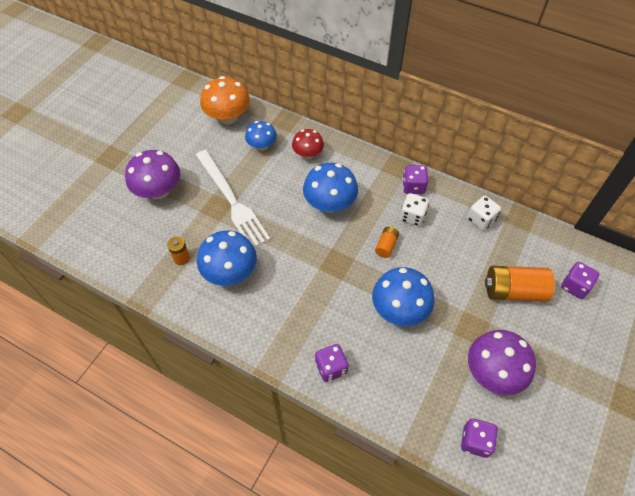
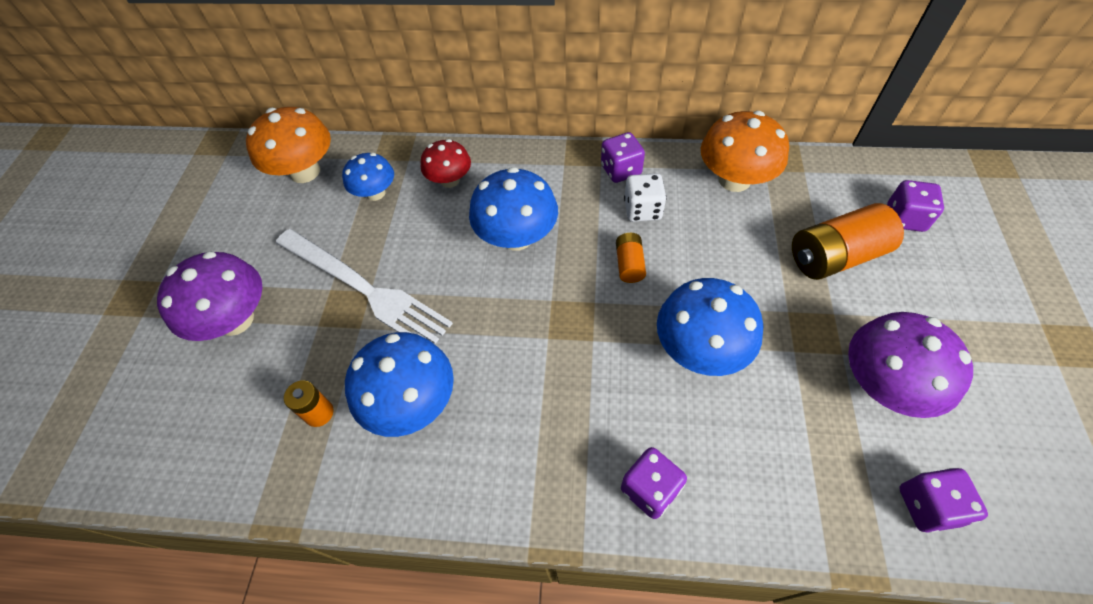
camera: 20 degrees left, 0 degrees up
(481, 220) = (734, 180): white dice -> orange mushroom

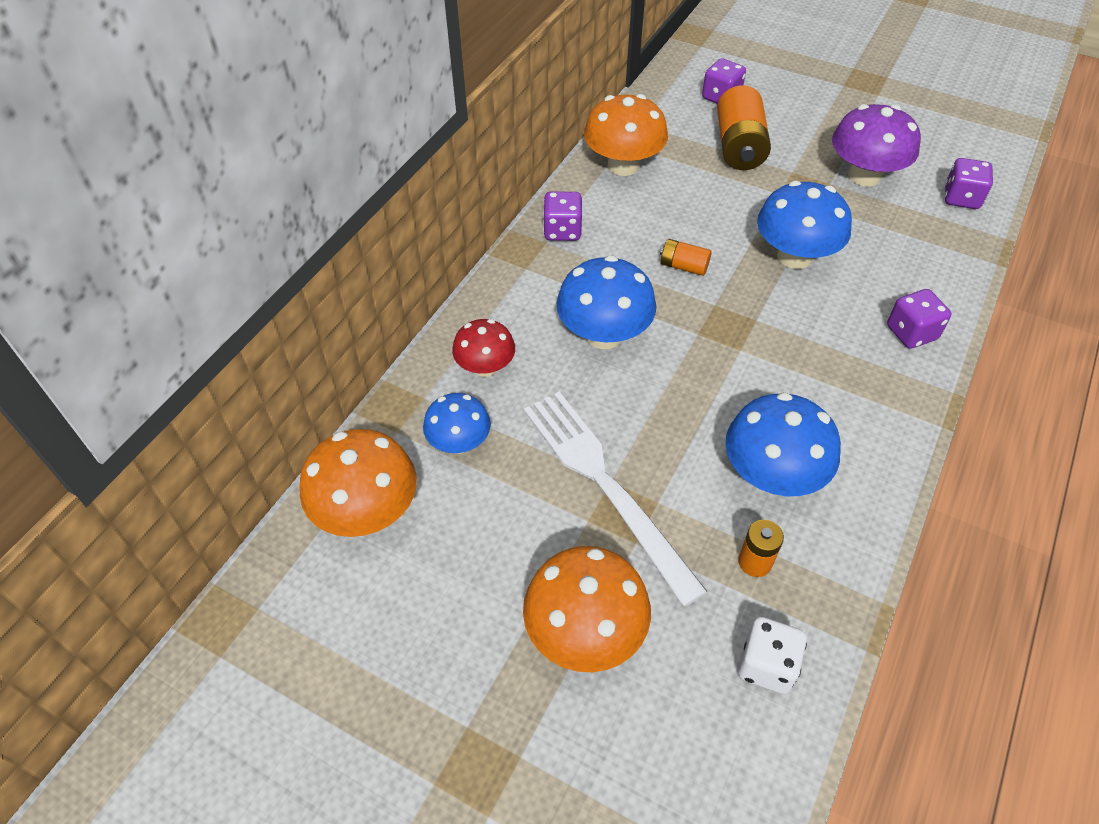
camera: 70 degrees left, 5 degrees down
(235, 320) = (585, 632): purple mushroom -> orange mushroom
(364, 289) = (605, 485): white fork -> white fork turned 90 degrees counterclockwise
(642, 210) = (623, 234): white dice -> white dice (766, 665)

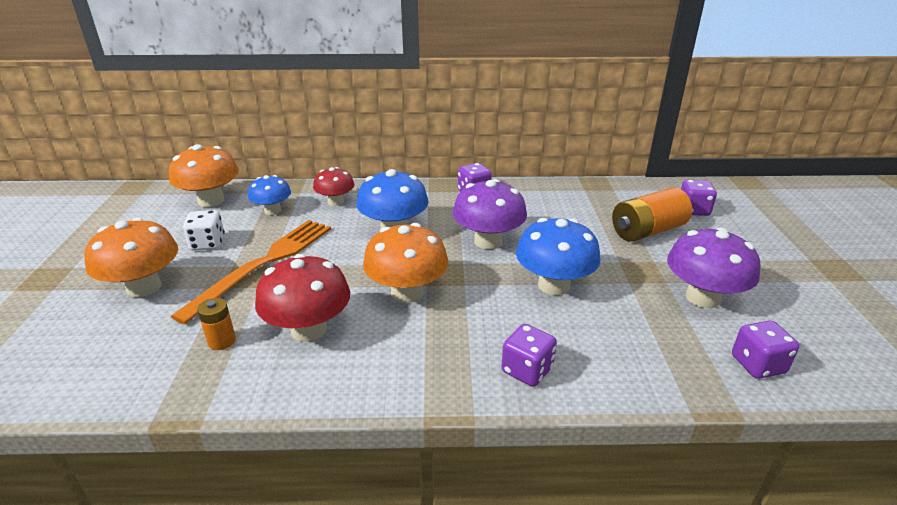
camera: 60 degrees right, 20 degrees down
(605, 485) = (264, 264): white fork -> orange fork
(623, 165) = (562, 195): orange mushroom -> orange mushroom (407, 292)
(684, 266) = (488, 241): orange battery -> purple mushroom
(766, 665) = (129, 369): white dice -> white dice (208, 243)
(772, 475) = (309, 329): blue mushroom -> red mushroom

